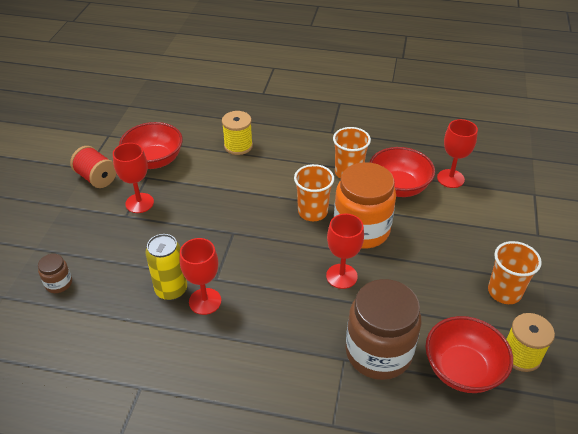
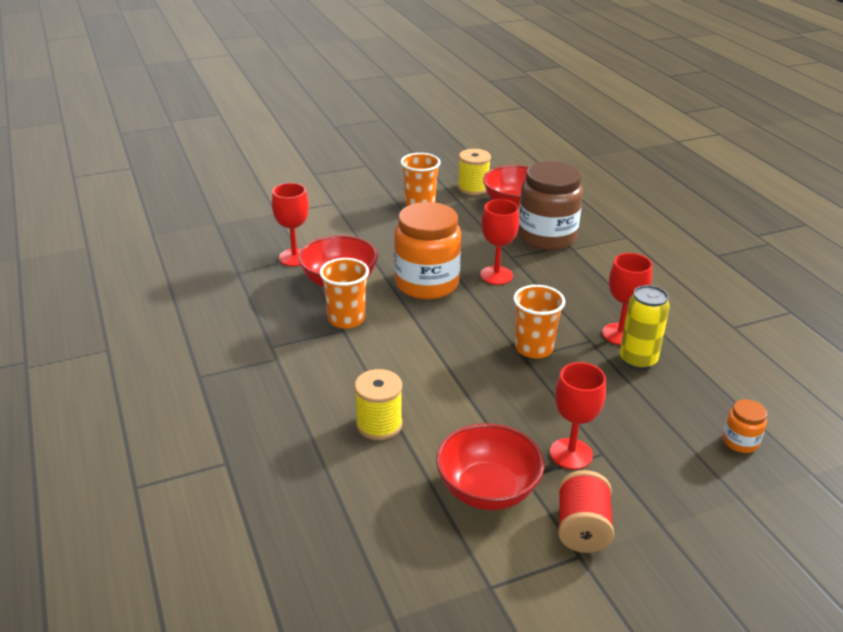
camera: 125 degrees left, 10 degrees down
(59, 283) = (740, 442): brown jar -> orange jar
(312, 212) = (434, 319): orange cup -> orange cup (533, 348)

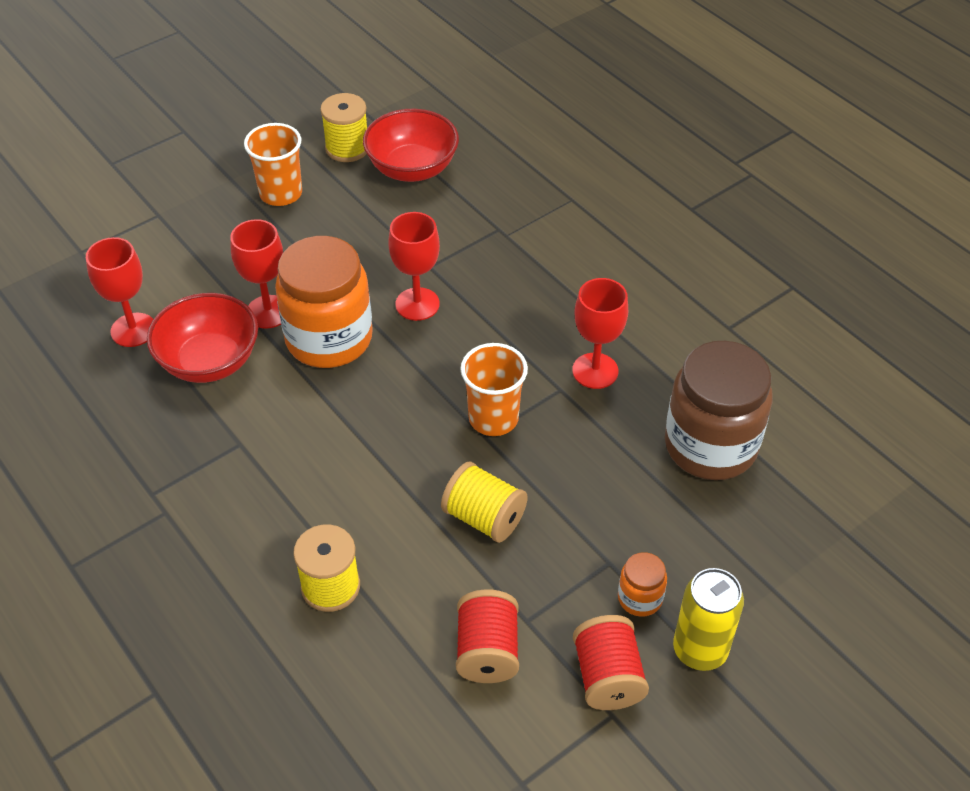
camera: 15 degrees left, 15 degrees up
(346, 319) = (238, 424): orange cup -> none
(487, 490) = (487, 651): red bowl -> red spool
(509, 406) = (484, 517): none -> yellow spool
(546, 237) = (468, 221): brown jar -> brown jar (710, 446)
(571, 454) = (573, 573): red goblet -> red goblet (268, 312)
(637, 360) = (624, 408): yellow can -> yellow can (700, 650)
(740, 442) = (763, 506): orange jar -> orange jar (640, 598)

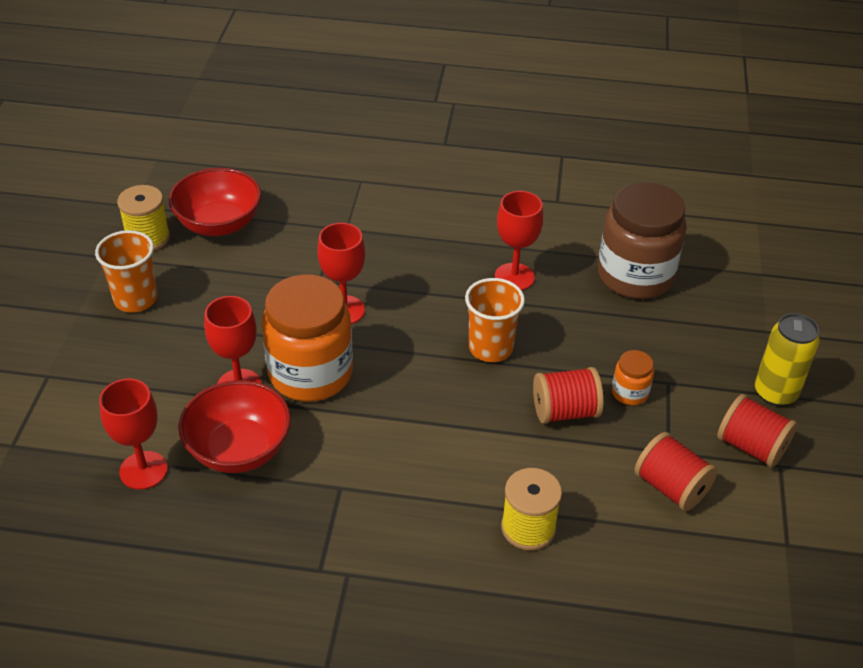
camera: 45 degrees left, 5 degrees down
(484, 517) = (565, 411): yellow spool -> red spool
(640, 598) = (710, 389): orange jar -> orange jar (630, 392)

